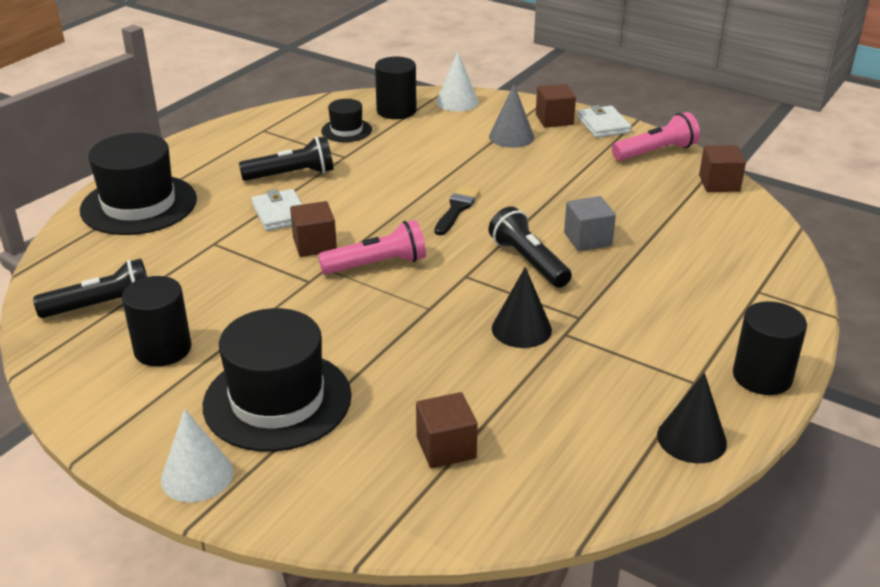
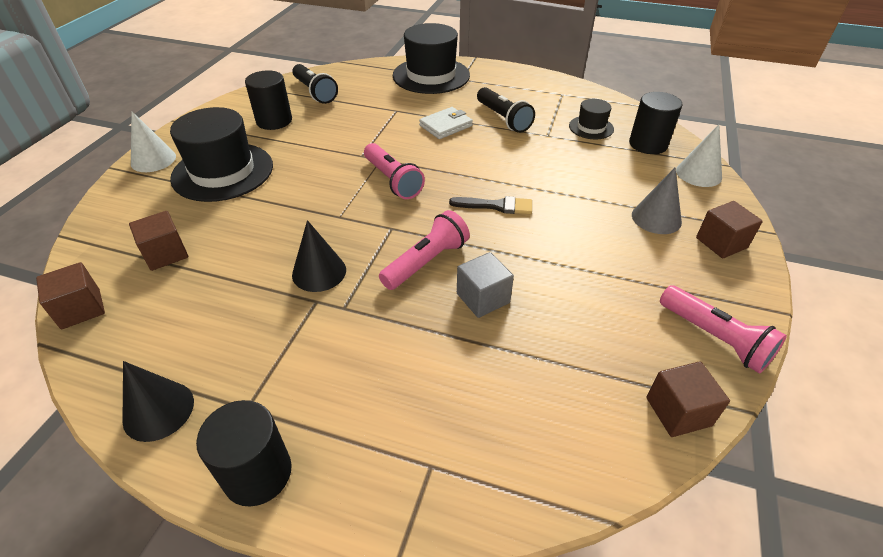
camera: 75 degrees right, 10 degrees up
(314, 244) = (410, 148): brown cube -> brown cube (81, 309)
(528, 262) = (426, 262): black flashlight -> pink flashlight
(603, 125) = (744, 283): white wallet -> none

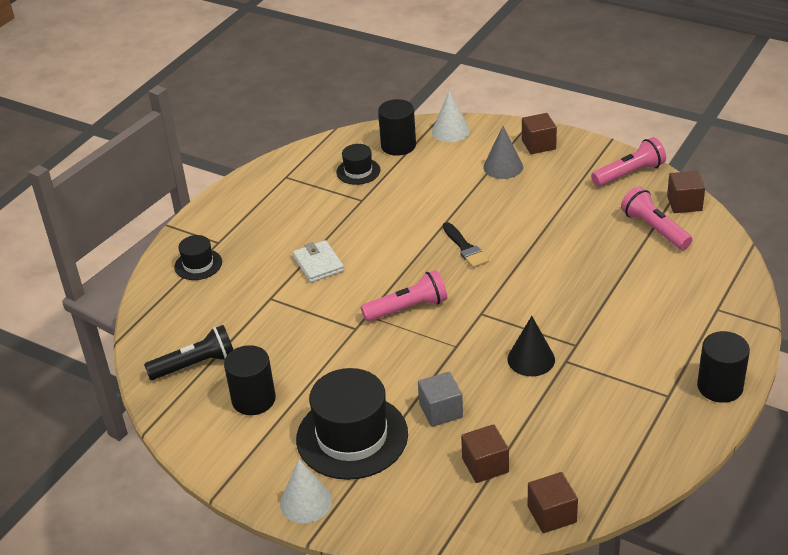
camera: 75 degrees left, 5 degrees down
(158, 410) = (667, 443): black cone -> none
(426, 262) = (530, 295): pink flashlight -> pink flashlight (654, 229)
(431, 75) = (198, 264): black hat -> black hat, size x0.50
(483, 298) = (577, 269): grey cube -> grey cube (441, 411)
(496, 206) = (465, 248): black brush -> black brush turned 135 degrees clockwise
(503, 119) = (320, 223): black flashlight -> none

